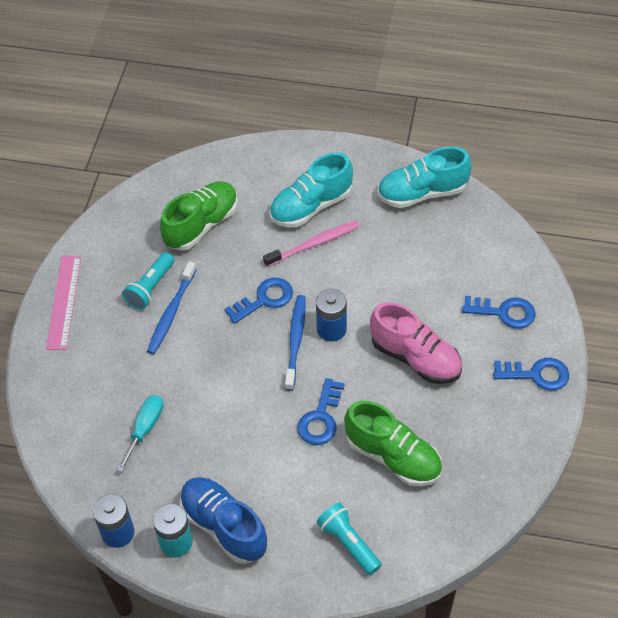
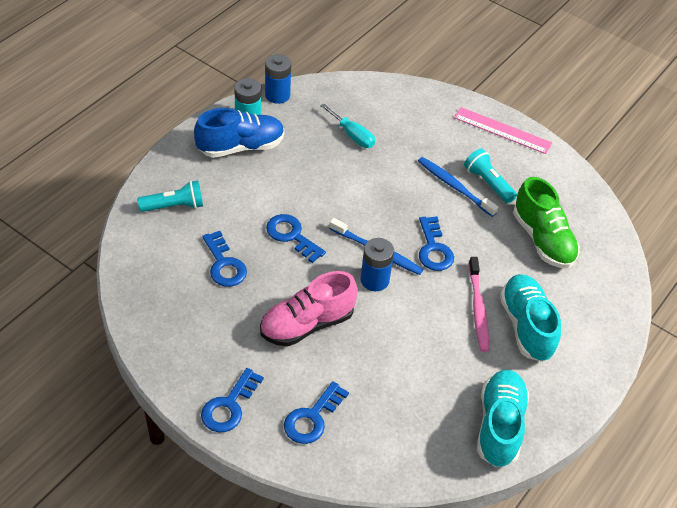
camera: 110 degrees right, 5 degrees down
(393, 457) = (224, 264): green shoe -> blue key

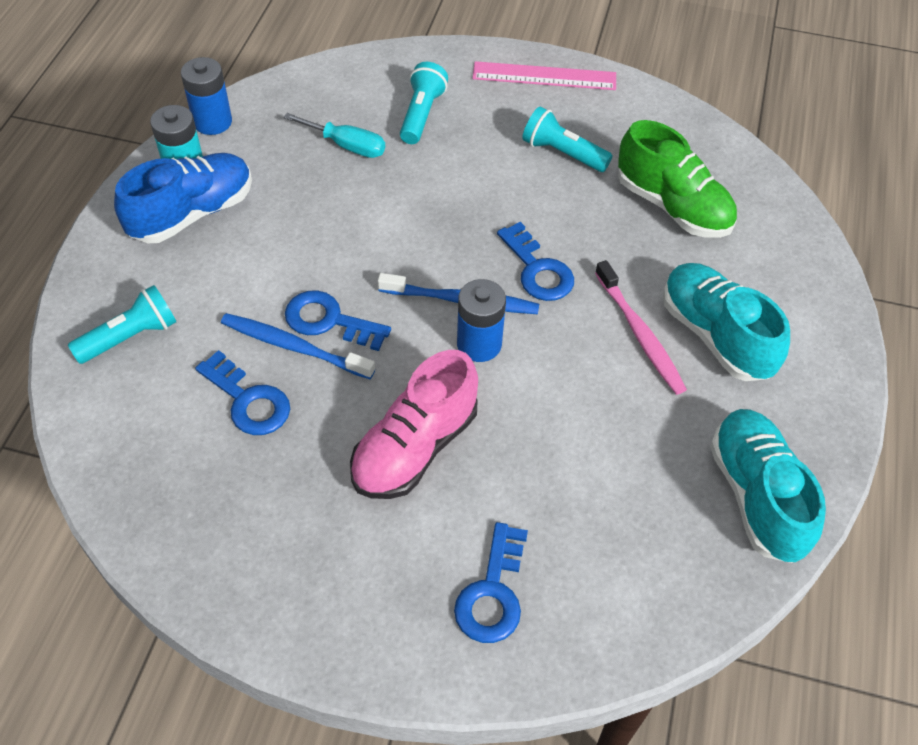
camera: 20 degrees left, 5 degrees up
(229, 406) = (358, 626): blue key -> none
(409, 130) = (421, 114): none -> turquoise flashlight
(454, 186) = (520, 172): blue toothbrush -> blue toothbrush (293, 346)

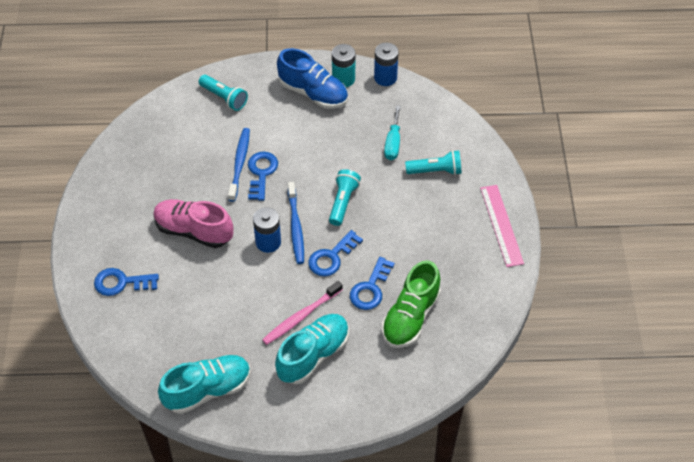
camera: 75 degrees right, 0 degrees up
(248, 400) = (201, 156): blue key -> blue key (370, 288)
(562, 153) = (433, 250): turquoise flashlight -> turquoise flashlight (343, 202)

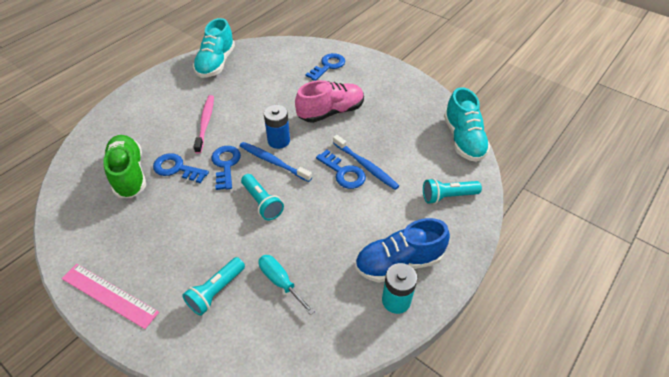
camera: 130 degrees right, 5 degrees down
(313, 355) = (174, 113): turquoise shoe -> turquoise shoe (463, 139)
(370, 288) = (176, 168): blue key -> blue key turned 45 degrees counterclockwise
(385, 77) = (365, 341): blue battery -> none

